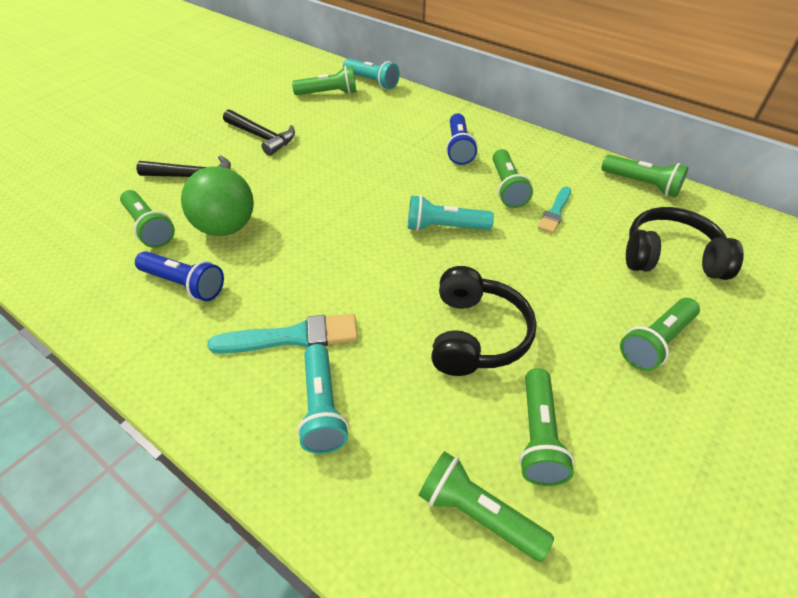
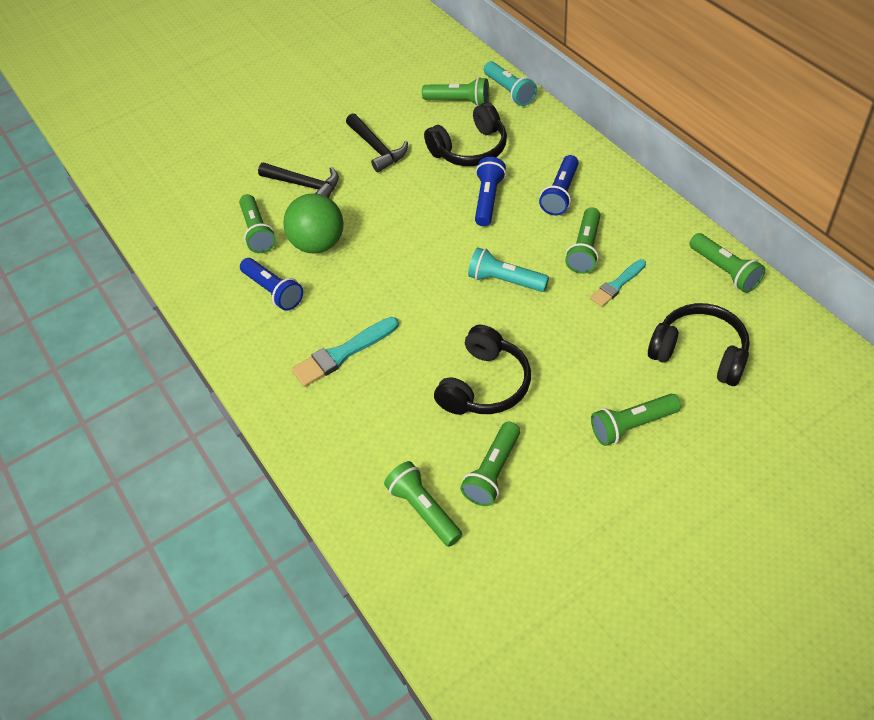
camera: 25 degrees right, 5 degrees up
(293, 337) = (342, 354): turquoise brush -> turquoise brush turned 135 degrees clockwise
(322, 408) = (346, 413): turquoise flashlight -> none
(355, 126) = (470, 149): none -> black headphones
(392, 162) = (488, 199): none -> blue flashlight

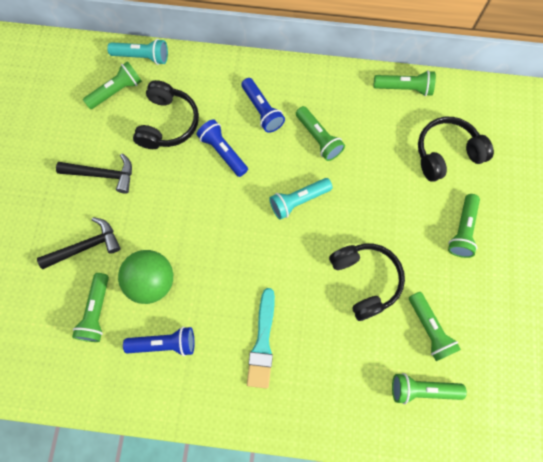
camera: 55 degrees left, 20 degrees up
(258, 232) = (97, 311): green flashlight -> green flashlight turned 75 degrees clockwise
(617, 285) = (361, 147): turquoise brush -> none

